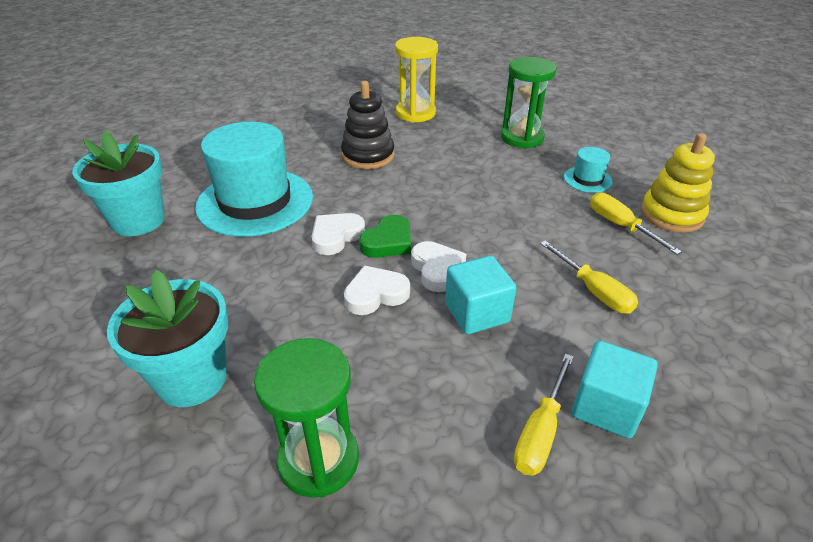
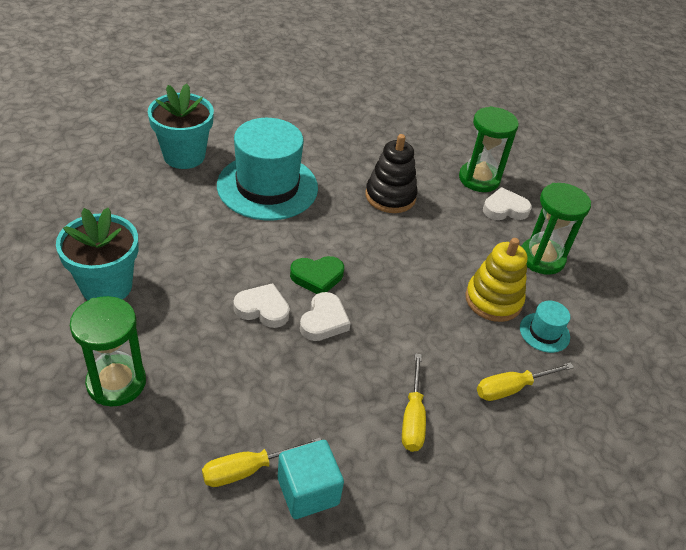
camera: 35 degrees right, 5 degrees up
(336, 236) = (288, 249): white heart -> white heart (505, 209)
(415, 113) = (479, 179): yellow hourglass -> green hourglass
(477, 313) = (310, 369): turquoise cube -> none
(620, 226) = (511, 388): yellow screwdriver -> yellow screwdriver turned 120 degrees counterclockwise
(671, 214) = (573, 411): yellow stacking toy -> yellow stacking toy (493, 300)

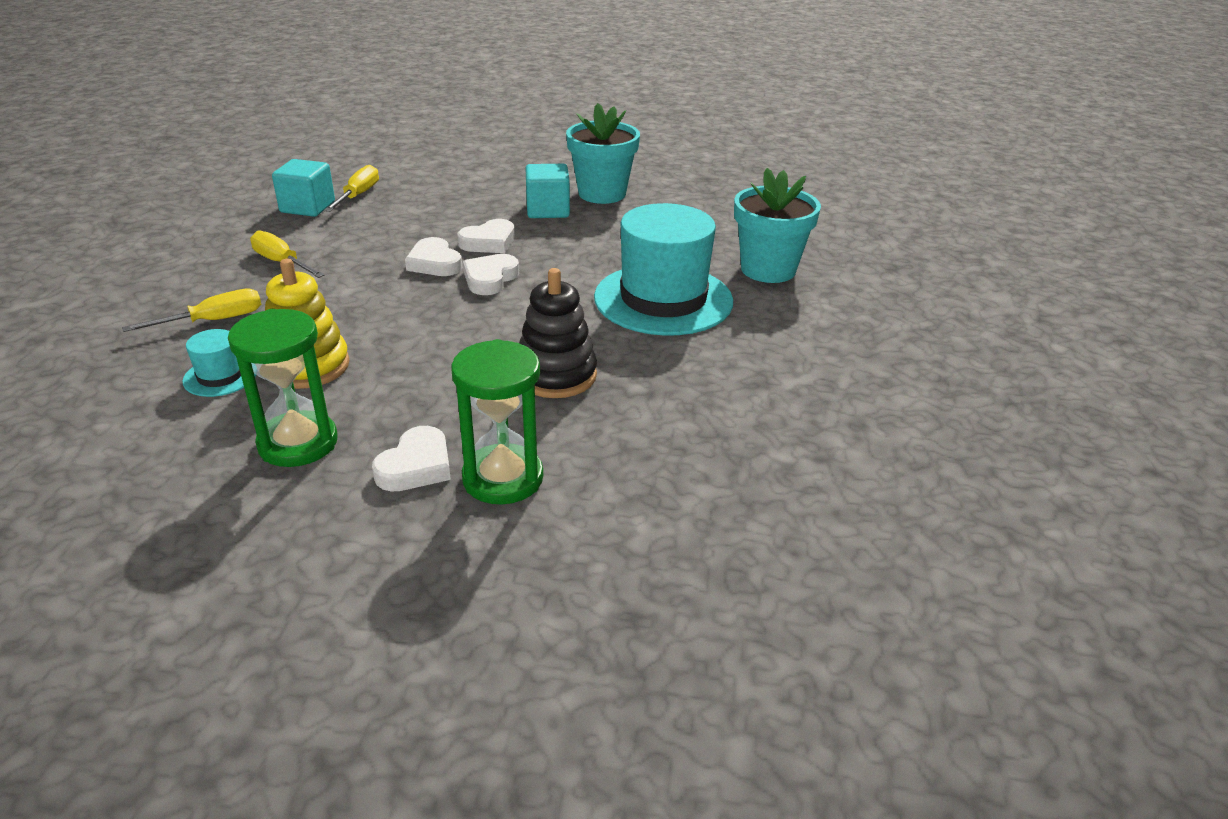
camera: 130 degrees right, 10 degrees down
(116, 382) = (497, 177): green hourglass -> none
(171, 304) = (548, 210): none -> turquoise cube
(317, 277) = (490, 279): green heart -> white heart
(511, 388) = (214, 321): yellow screwdriver -> yellow screwdriver turned 45 degrees clockwise

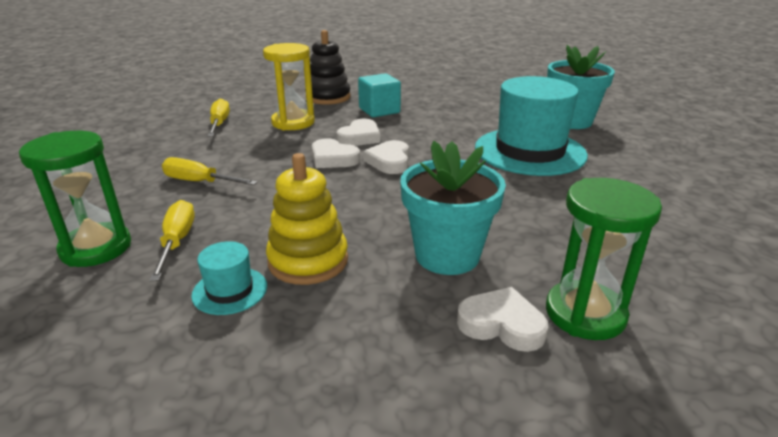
camera: 20 degrees left, 5 degrees down
(214, 321) = (177, 242): yellow screwdriver -> yellow screwdriver turned 45 degrees counterclockwise
(298, 443) = (370, 334): green hourglass -> green hourglass (96, 248)
(307, 207) = (183, 138): turquoise cube -> none
(416, 466) = (501, 324): white heart -> white heart turned 75 degrees counterclockwise
(436, 208) = (293, 122): none -> yellow hourglass
(556, 375) = (522, 219): black stacking toy -> black stacking toy (328, 97)
(602, 194) = (405, 95): turquoise flower pot -> turquoise flower pot (447, 255)

